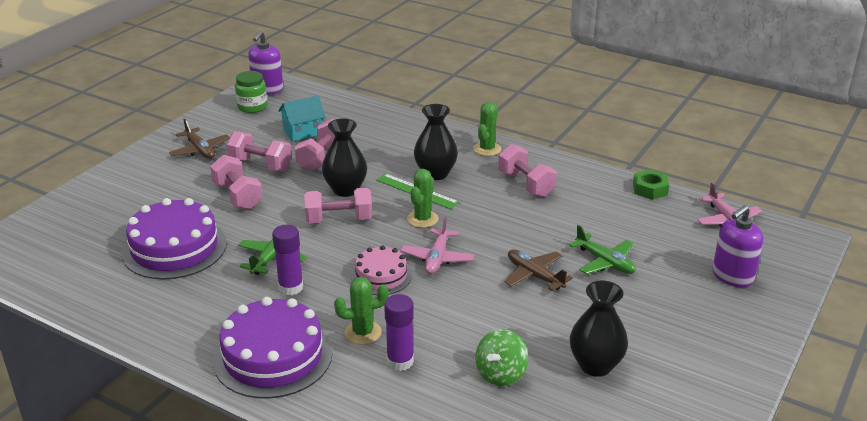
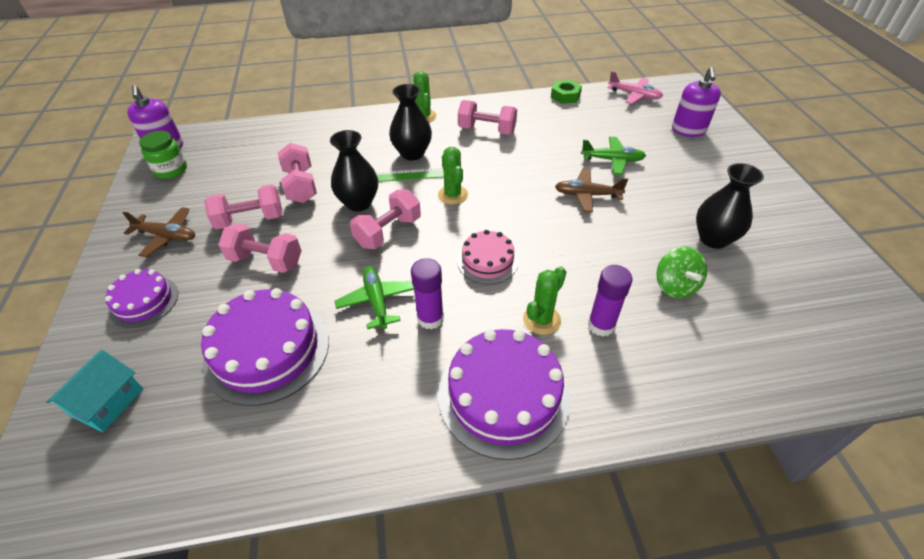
camera: 40 degrees left, 15 degrees up
(144, 183) = (144, 301): none -> purple cake
(303, 131) = (252, 170): turquoise house -> turquoise house (108, 402)
(437, 258) = (507, 221): pink plane -> none

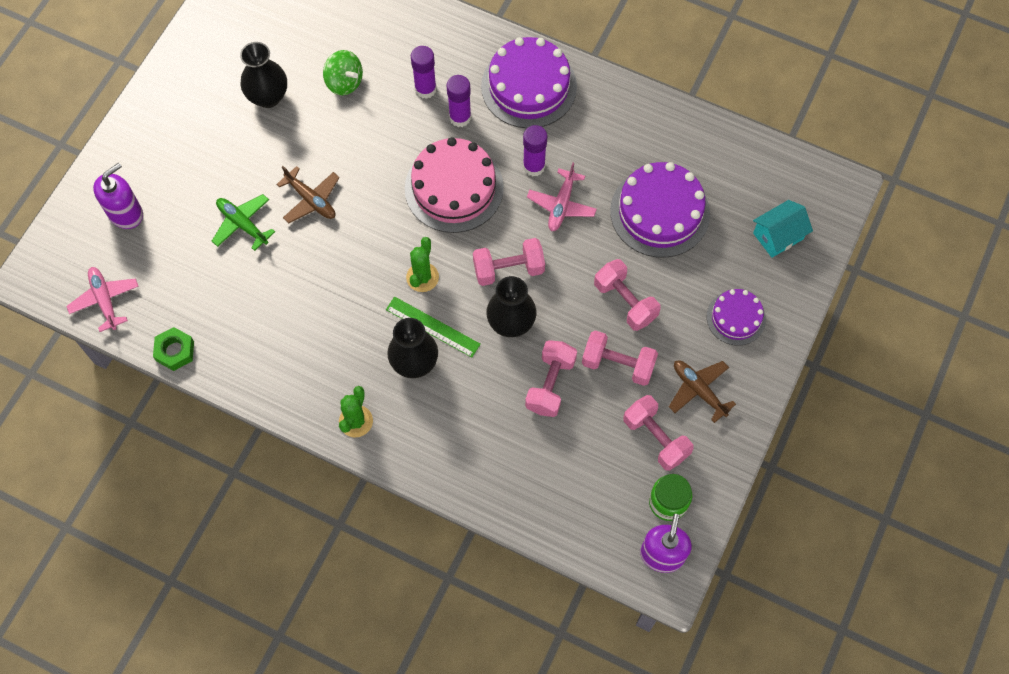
camera: 145 degrees left, 20 degrees up
(377, 301) = (561, 205): green plane -> pink plane
(487, 130) = (312, 349): pink dumbbell -> pink dumbbell (655, 438)
(487, 261) = (454, 188): pink cake -> pink cake, size x1.74
(541, 320) = (460, 117): green cactus -> purple glue stick
(675, 286) = (344, 82): green spinning top -> green spinning top turned 105 degrees clockwise

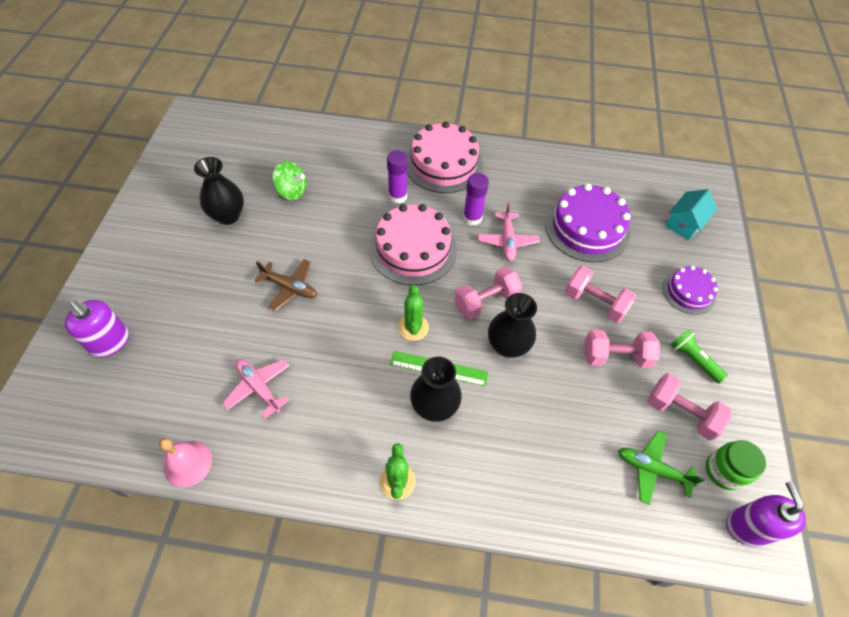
camera: 20 degrees left, 10 degrees down
(105, 300) = (101, 431): pink plane -> pink plane (259, 388)
(125, 213) = (110, 342): purple soap dispenser -> purple soap dispenser turned 105 degrees clockwise
(175, 351) = (188, 463): green nut -> pink bell
(242, 224) = (230, 323): green plane -> green plane (652, 469)
(425, 89) = (361, 182): purple glue stick -> none
(529, 86) = (443, 164): purple cake -> pink cake
(550, 384) = (566, 391): pink dumbbell -> none
(698, 390) = (693, 359): brown plane -> green flashlight

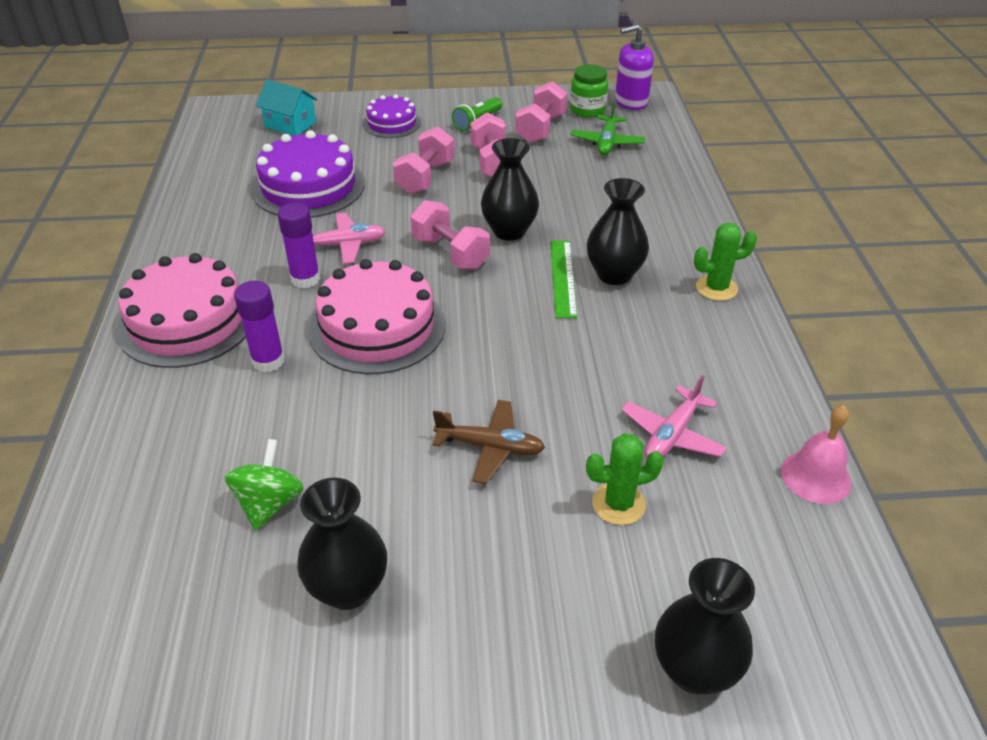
camera: 100 degrees left, 15 degrees down
(110, 342) = (694, 670): purple soap dispenser -> black vase
(290, 287) = (490, 447): brown plane -> brown plane turned 90 degrees clockwise
(413, 327) = (513, 307): green cactus -> green cactus (618, 504)

